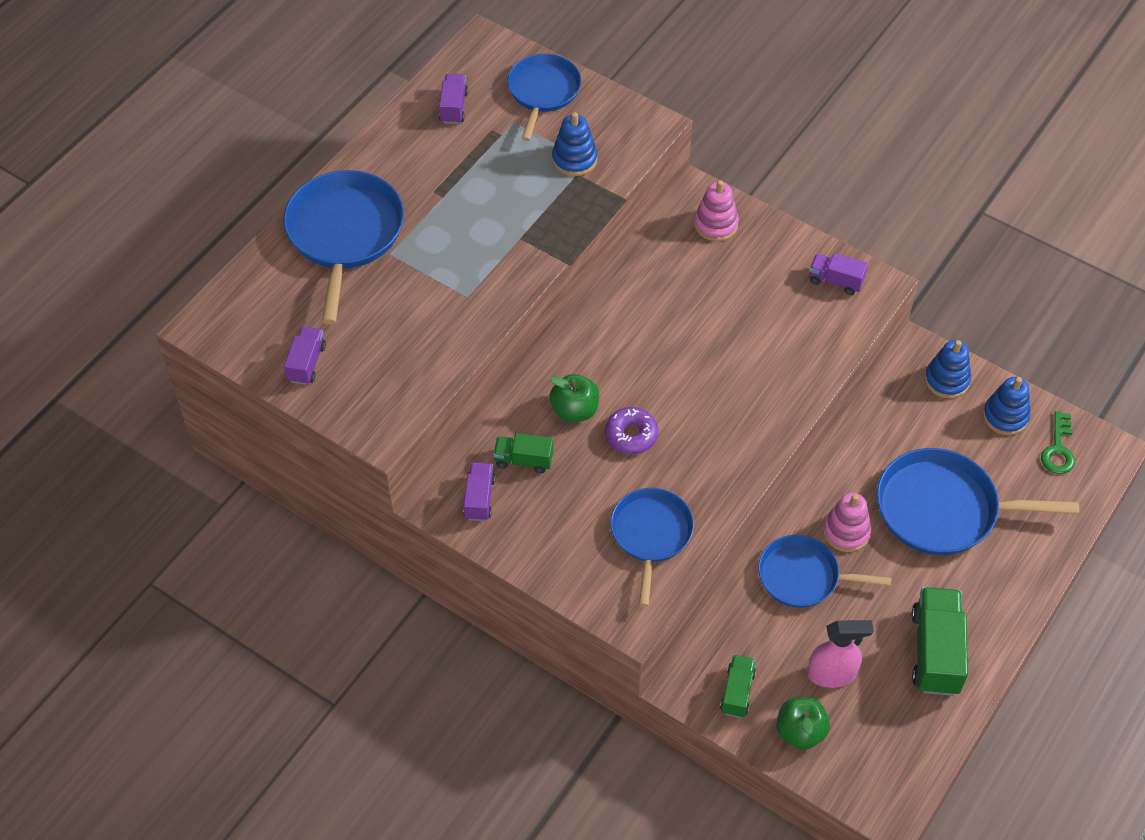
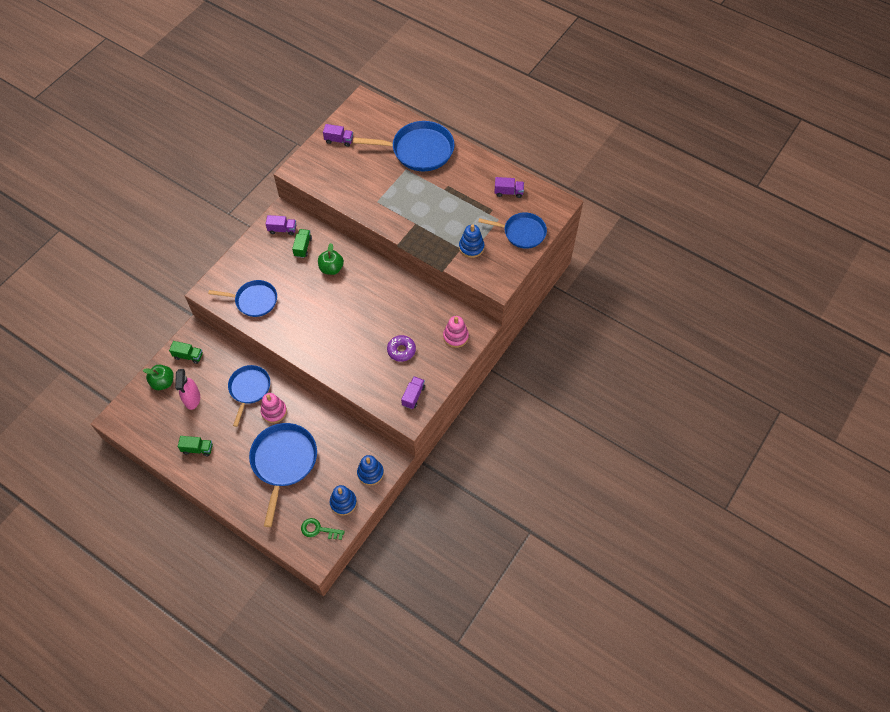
camera: 90 degrees right, 5 degrees up
(631, 435) = (314, 293): purple donut -> purple donut (401, 350)
(935, 652) = (197, 449): green truck -> green truck, size x0.56

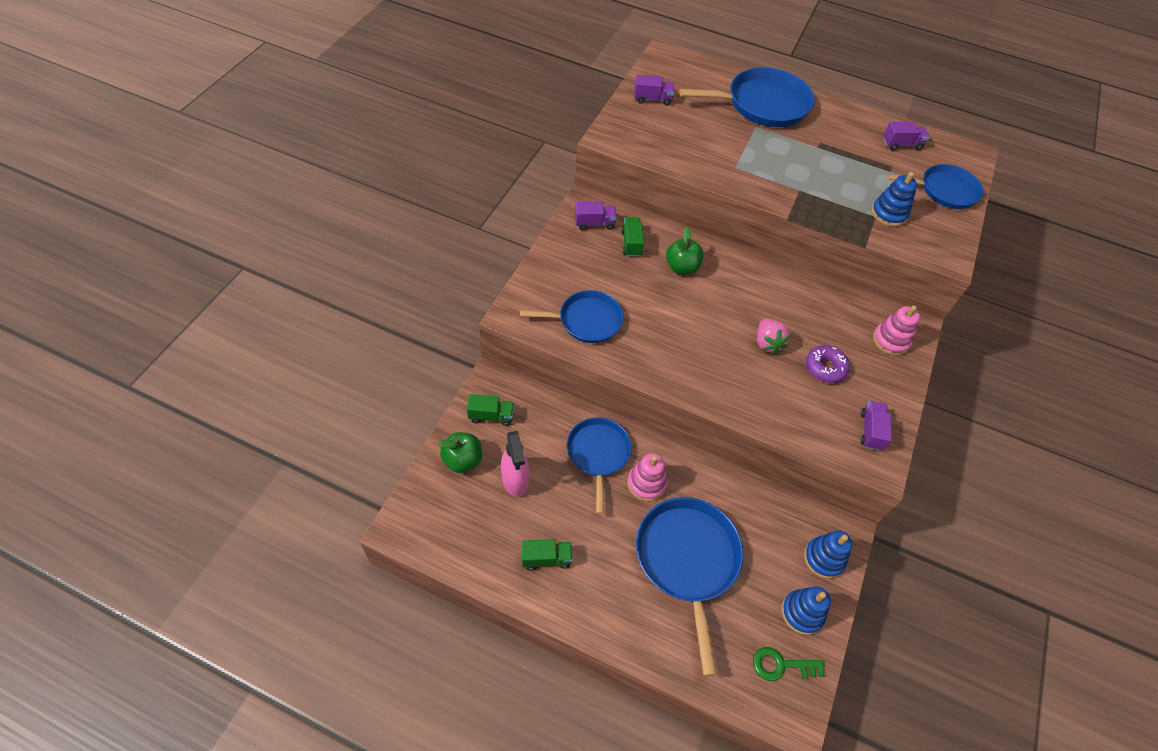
camera: 15 degrees left, 5 degrees down
(369, 329) = (767, 343): none -> pink strawberry

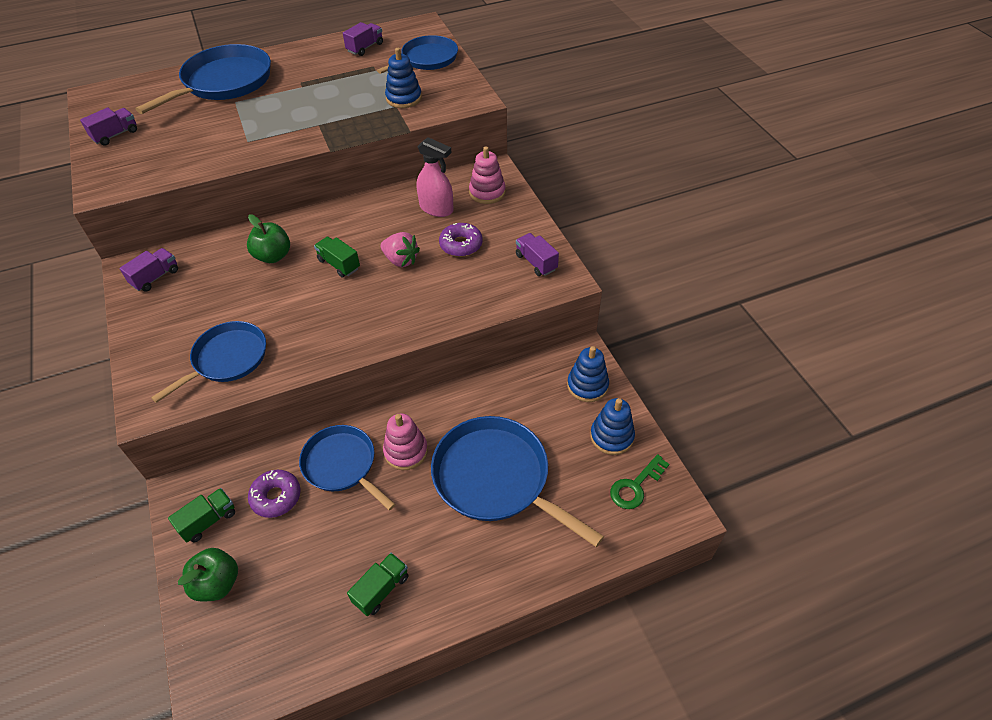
camera: 40 degrees left, 5 degrees down
(515, 480) = (287, 553): pink spray bottle -> pink spray bottle (436, 209)
(541, 437) = (276, 497): none -> purple donut
(631, 243) = (208, 269): green truck -> green truck (339, 264)

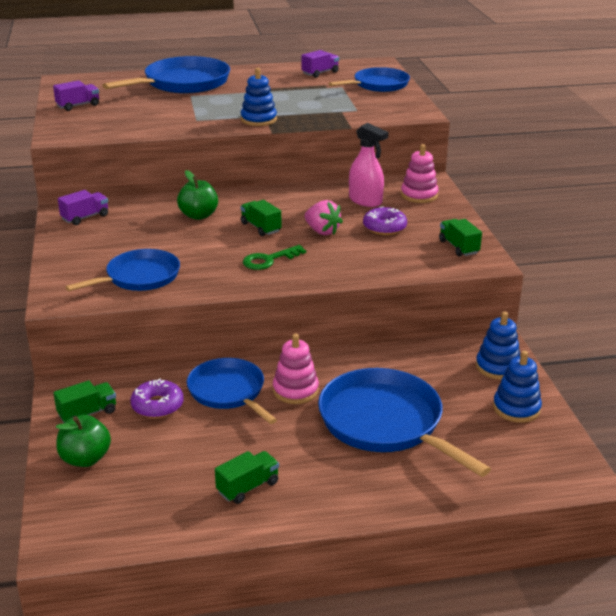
camera: 10 degrees right, 20 degrees down
(404, 98) = (350, 107): blue stacking toy -> blue stacking toy (258, 119)
(536, 262) = (458, 247): purple truck -> green truck
(635, 486) = (535, 449): green key -> green key (269, 260)

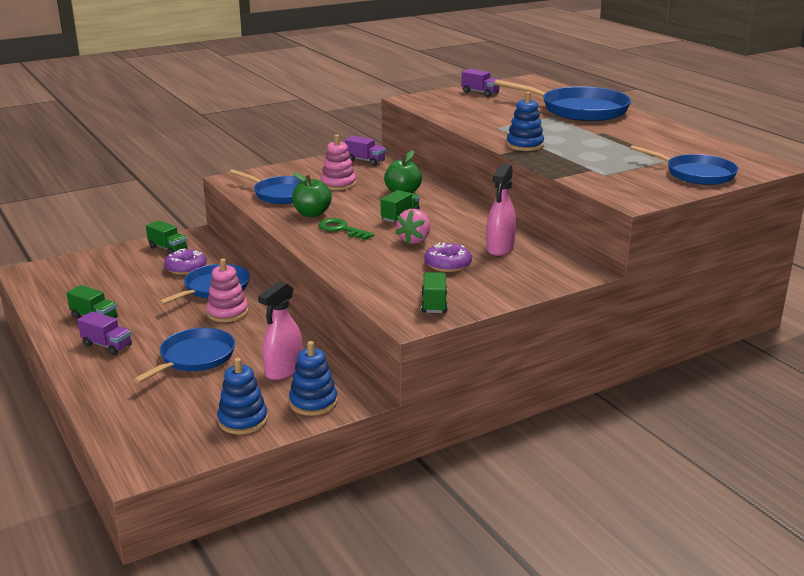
camera: 70 degrees right, 5 degrees down
(85, 459) = (115, 259): green apple -> green apple (312, 214)
(320, 73) = (691, 148): purple truck -> purple truck (107, 345)
(385, 422) = (195, 357): blue pan -> blue pan, size x0.65
(419, 195) = (542, 270): pink stacking toy -> pink stacking toy (338, 184)
(435, 374) = (283, 370): none -> pink spray bottle
(458, 247) = (434, 303): green truck -> green truck turned 45 degrees counterclockwise

